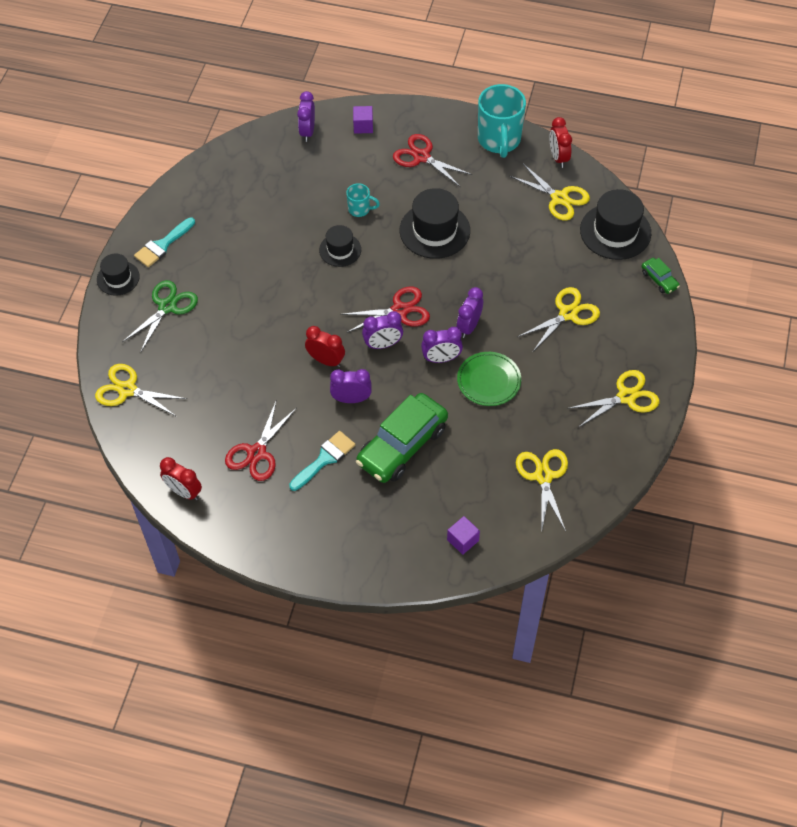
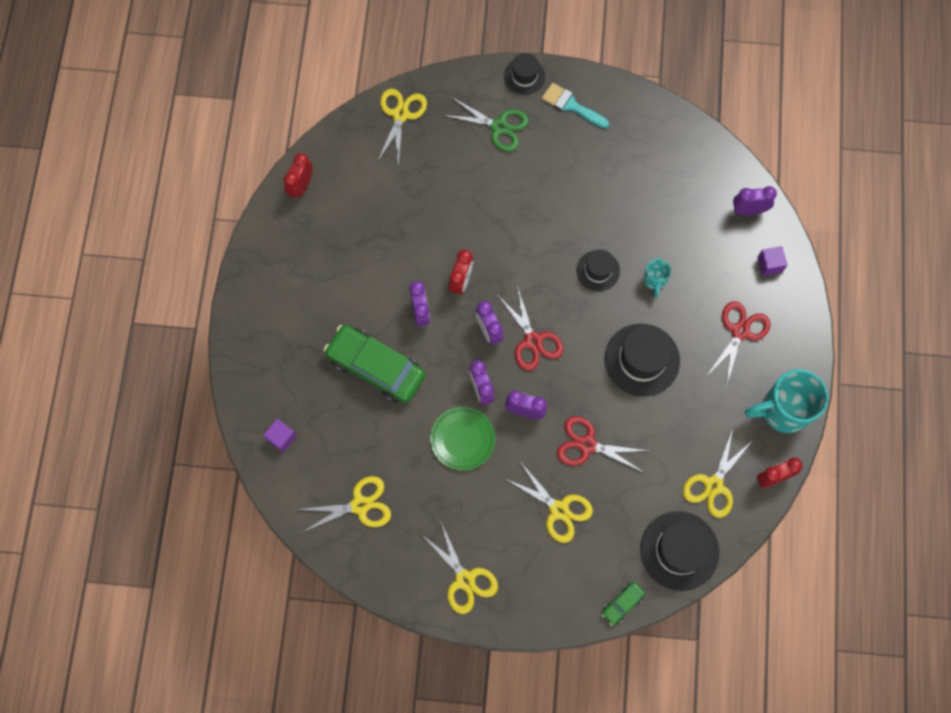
camera: 80 degrees right, 15 degrees up
(257, 453) = (350, 239): red scissors -> red scissors (587, 445)
(324, 459) = (351, 300): turquoise brush -> none

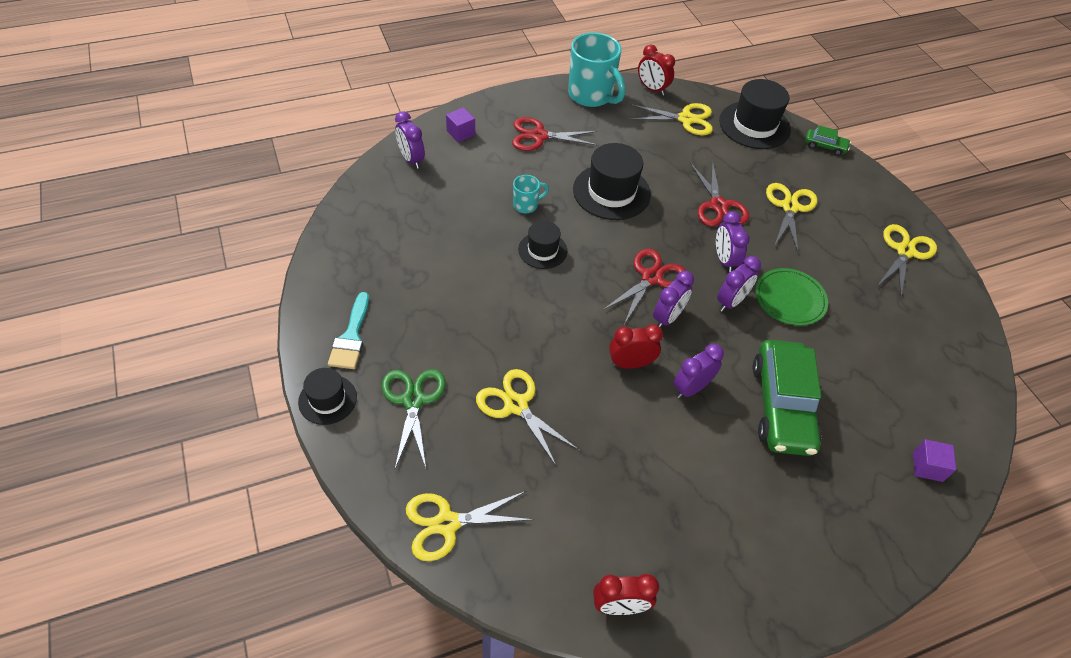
camera: 120 degrees left, 20 degrees down
(360, 505) = (922, 359): yellow scissors -> yellow scissors (516, 405)

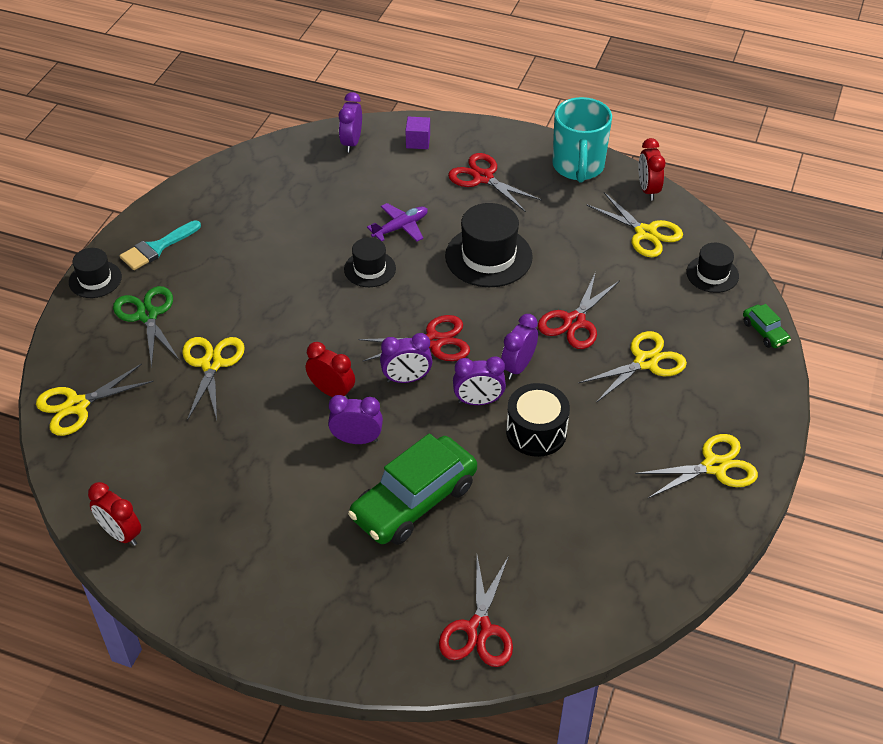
camera: 45 degrees right, 5 degrees down
(413, 400) = (147, 315): green scissors -> green scissors turned 60 degrees counterclockwise
(447, 523) = (77, 405): yellow scissors -> yellow scissors turned 60 degrees counterclockwise
(526, 205) = (401, 227): turquoise mug -> purple plane
(754, 125) = (712, 274): black hat -> black hat, size x0.59
(790, 299) = (536, 432): green plate -> black drum
(927, 467) = (479, 629): purple cube -> red scissors

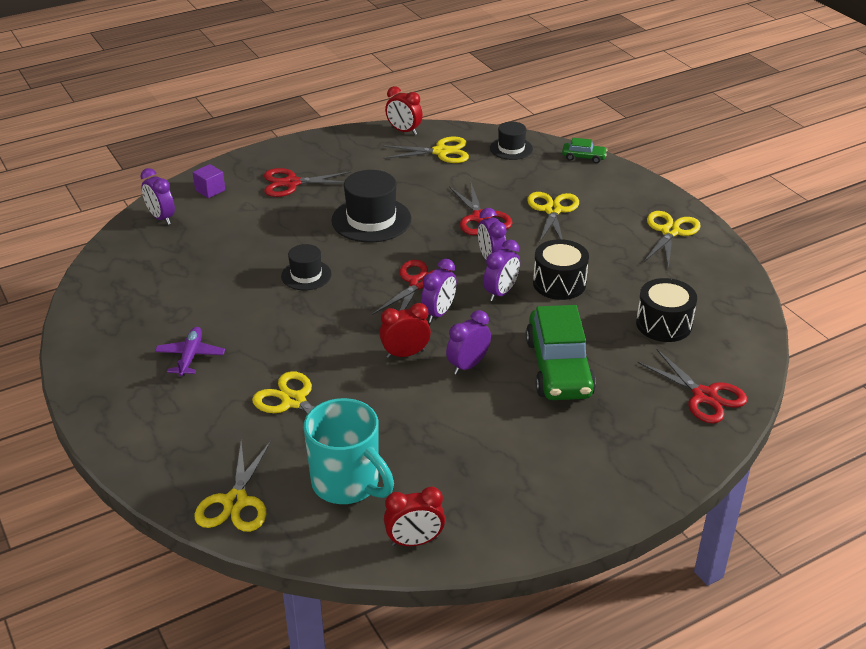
camera: 50 degrees left, 10 degrees down
(95, 279) = (101, 421): black hat -> none
(147, 315) = (188, 411): green scissors -> none
(157, 248) = (118, 369): turquoise brush -> none
(401, 227) = (285, 241): purple plane -> purple plane (190, 356)
(556, 542) = (664, 324): none -> black drum
(578, 167) = (342, 144): turquoise mug -> turquoise mug (348, 484)

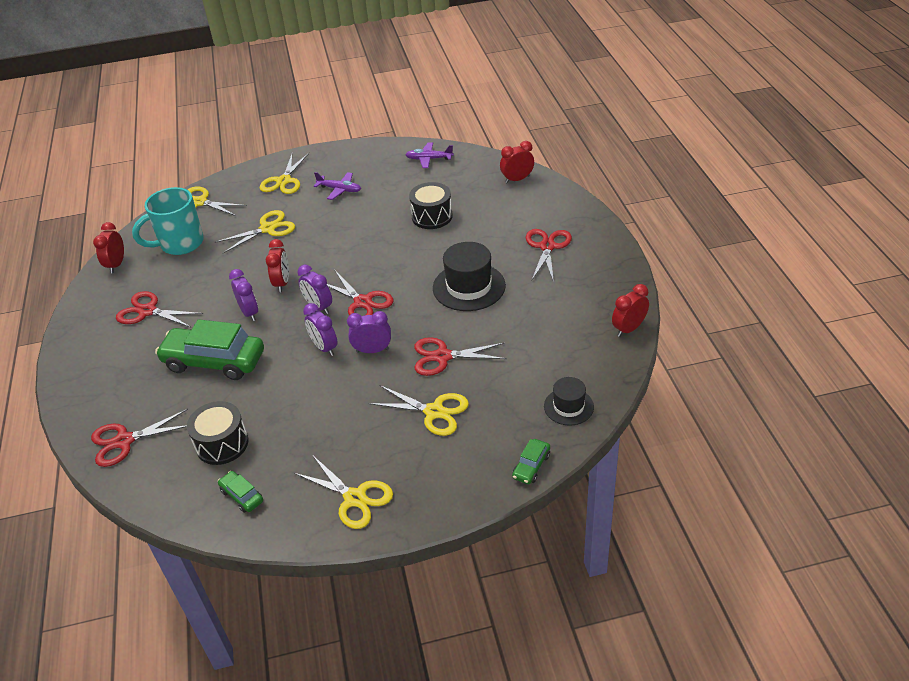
camera: 110 degrees right, 5 degrees up
(111, 293) = (429, 159): none -> purple plane
(161, 218) = (517, 179): purple clock -> red clock
(210, 190) = (551, 203): purple cube -> none
(306, 275) = (405, 244): black hat -> none
(441, 152) = (577, 350): yellow scissors -> yellow scissors (284, 181)
(500, 461) = (147, 311): none -> red scissors
(559, 283) = (317, 388): black drum -> black drum (432, 216)
(711, 293) = (242, 496): none -> green car

